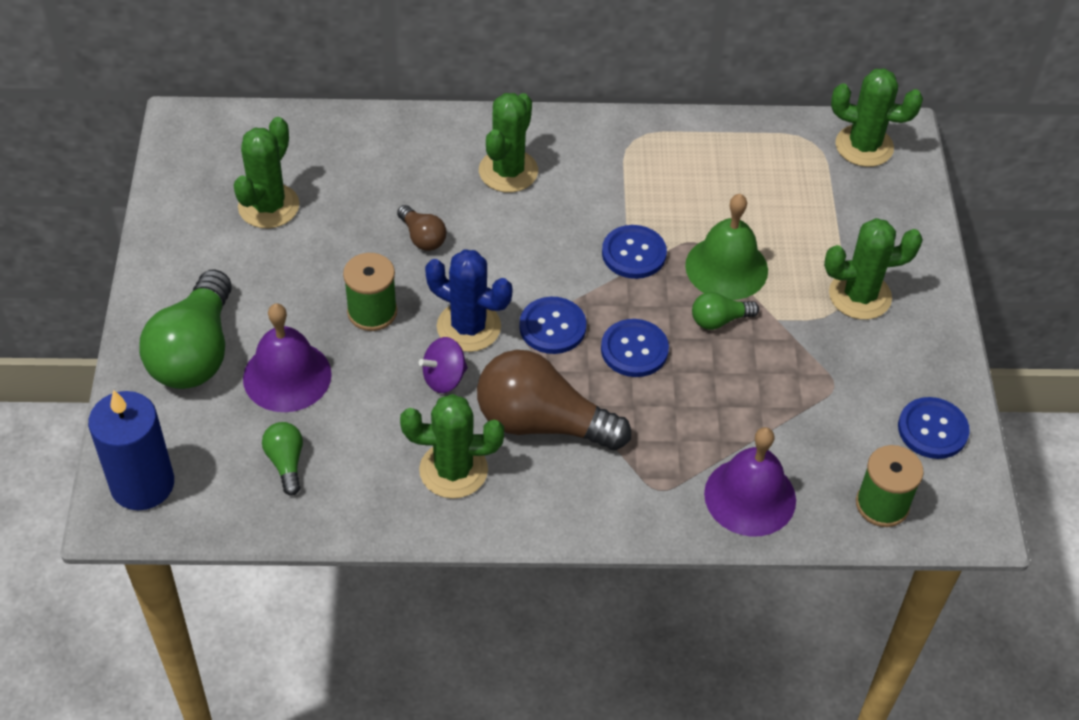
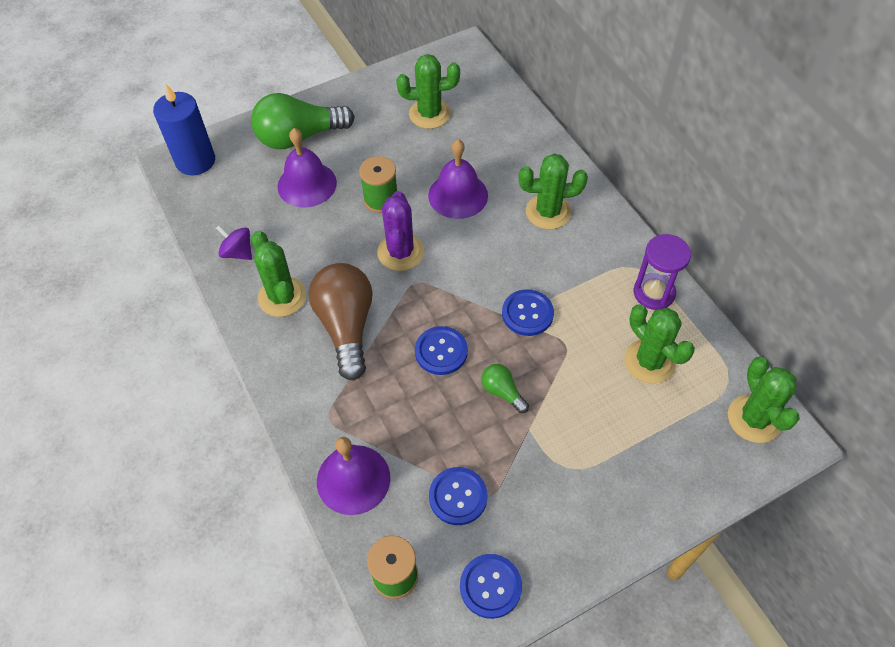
camera: 65 degrees right, 5 degrees up
(286, 463) = (243, 214): green light bulb -> none
(422, 237) = (458, 195): brown light bulb -> purple bell
(444, 378) = (351, 259): purple spinning top -> purple spinning top (238, 252)
(468, 327) = (400, 252): blue cactus -> purple cactus
(552, 327) = (430, 296): blue button -> blue button (458, 496)
(676, 141) = (654, 293): none -> purple hourglass
(726, 267) = (555, 376): green bell -> none
(860, 296) = (592, 478): green cactus -> green cactus (649, 361)

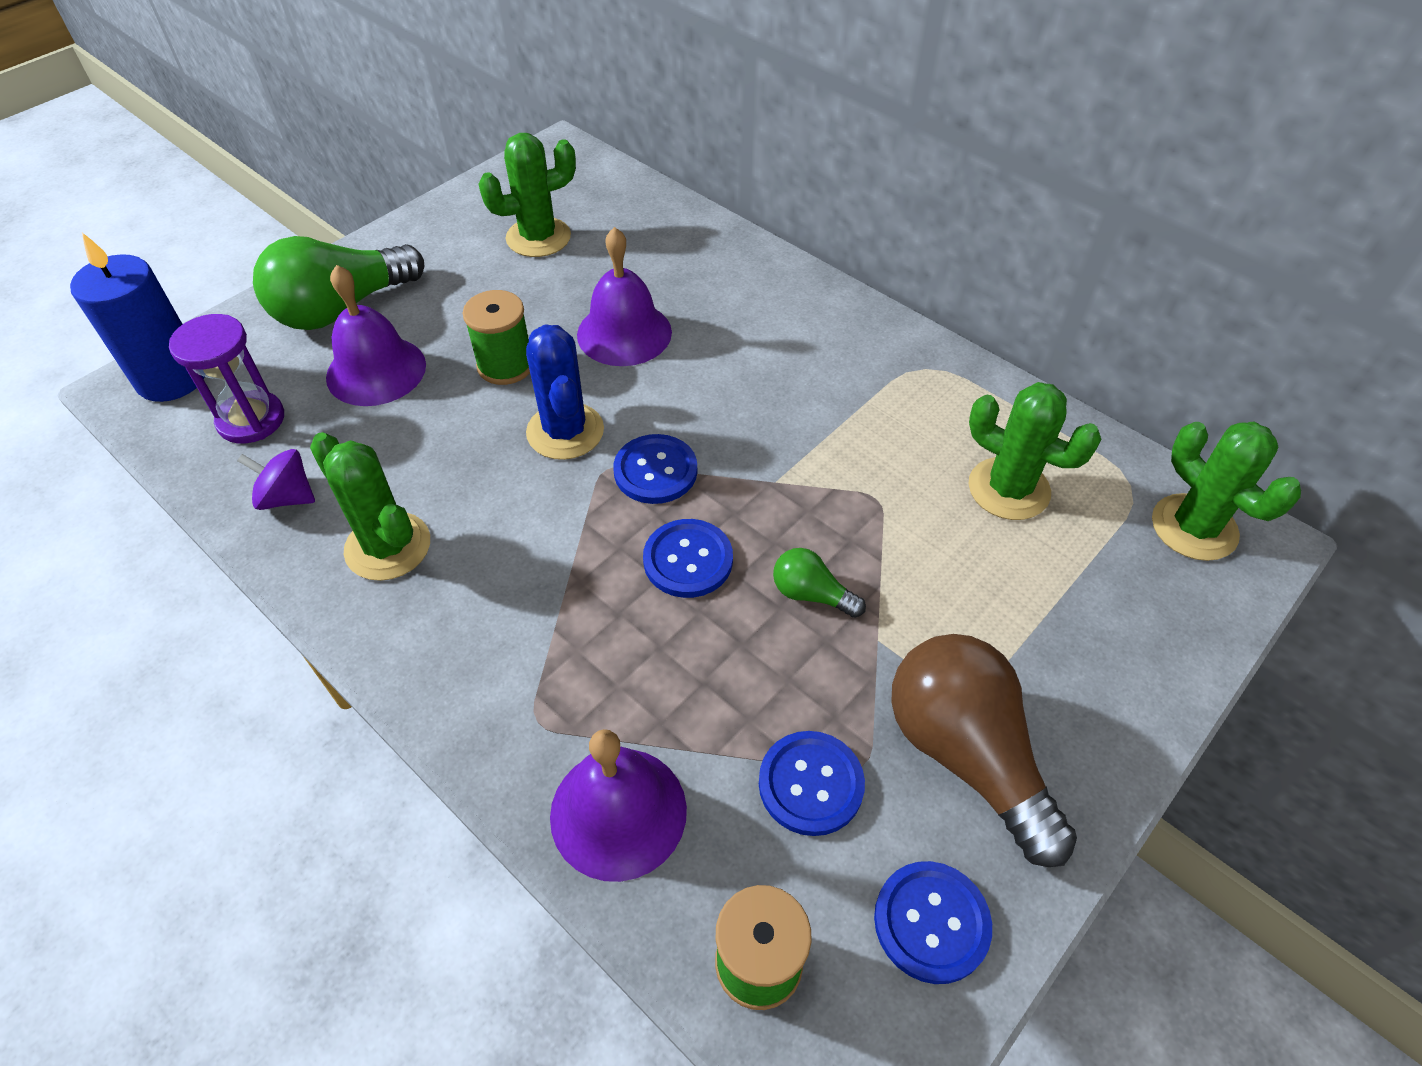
camera: 20 degrees left, 5 degrees down
(346, 326) = (516, 564): brown light bulb -> brown light bulb (966, 755)
(400, 252) = (565, 431): purple cactus -> blue cactus
(527, 313) = (799, 469): blue button -> blue button (655, 471)
(548, 212) = (768, 325): green cactus -> none
(654, 293) = (968, 395): purple hourglass -> purple hourglass (251, 420)

